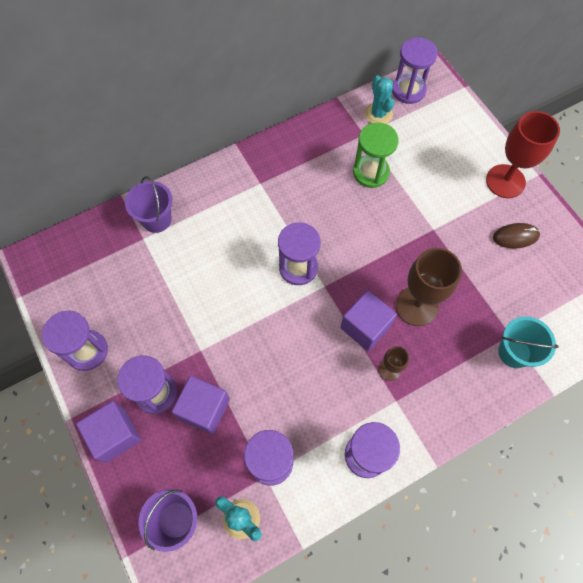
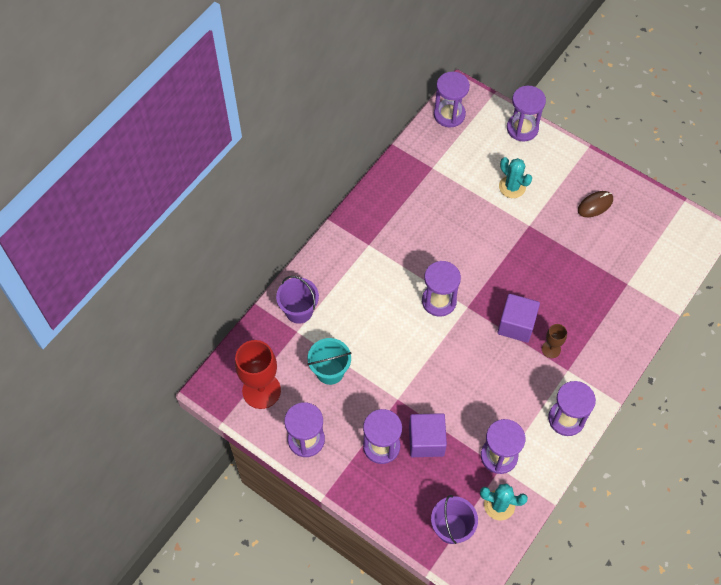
camera: 25 degrees left, 5 degrees down
(115, 435) = (368, 491): purple cube -> none
(371, 172) = (455, 198): green hourglass -> none
(378, 114) = (435, 145): turquoise cactus -> turquoise cactus (512, 187)
(416, 306) = (547, 292): brown goblet -> none
(476, 130) = (522, 128): none -> purple hourglass
(505, 181) = (565, 162): red goblet -> red goblet (261, 390)
(514, 352) = (636, 296): turquoise bucket -> turquoise bucket (330, 371)

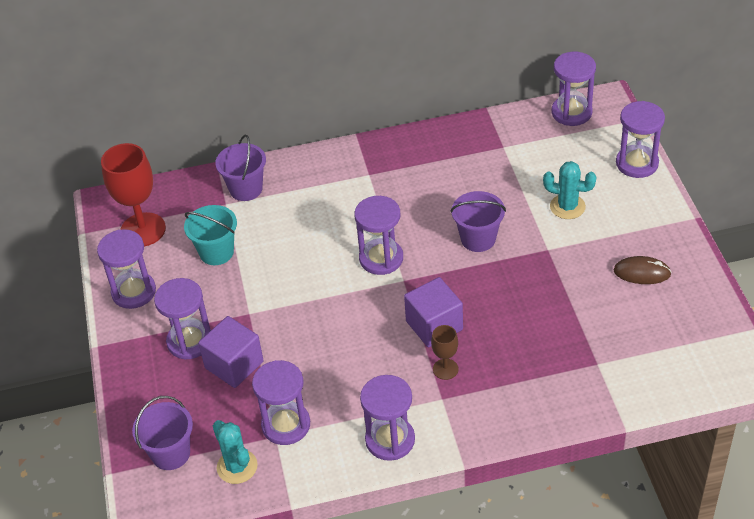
camera: 45 degrees right, 15 degrees down
(482, 246) = (478, 239): none -> purple bucket
(512, 187) = (567, 207): turquoise cactus -> turquoise cactus turned 75 degrees counterclockwise

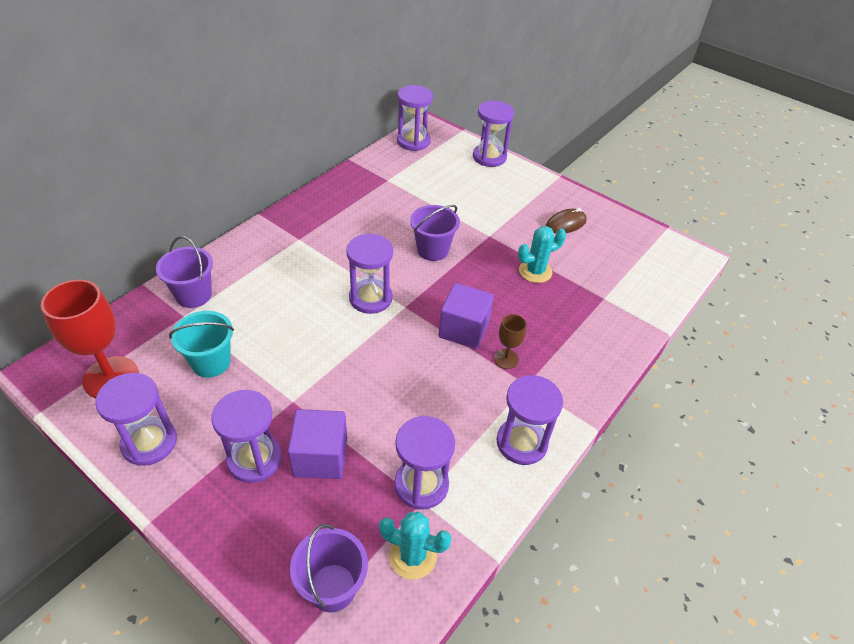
camera: 45 degrees left, 0 degrees up
(567, 207) = (473, 202): turquoise cactus -> turquoise cactus (535, 271)

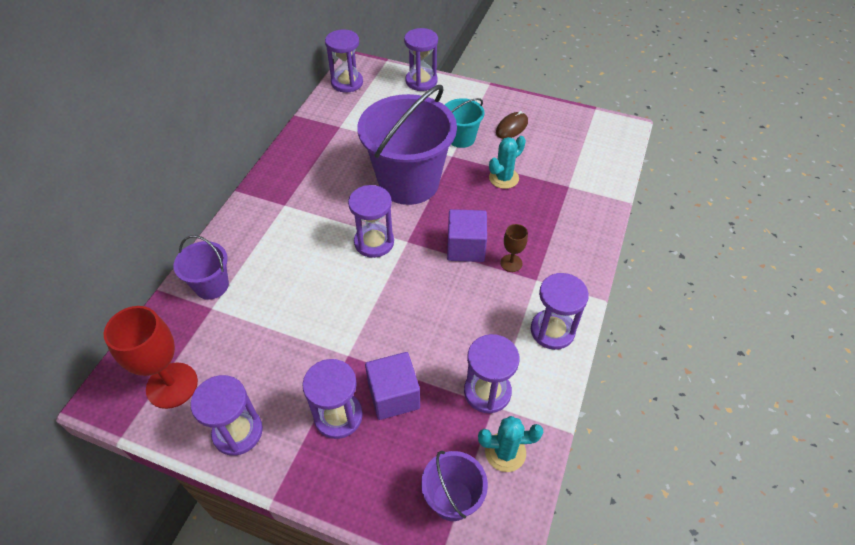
camera: 15 degrees left, 5 degrees up
(211, 362) = (258, 343): turquoise bucket -> turquoise bucket (461, 138)
(432, 250) = (409, 182): purple bucket -> purple bucket, size x2.06

